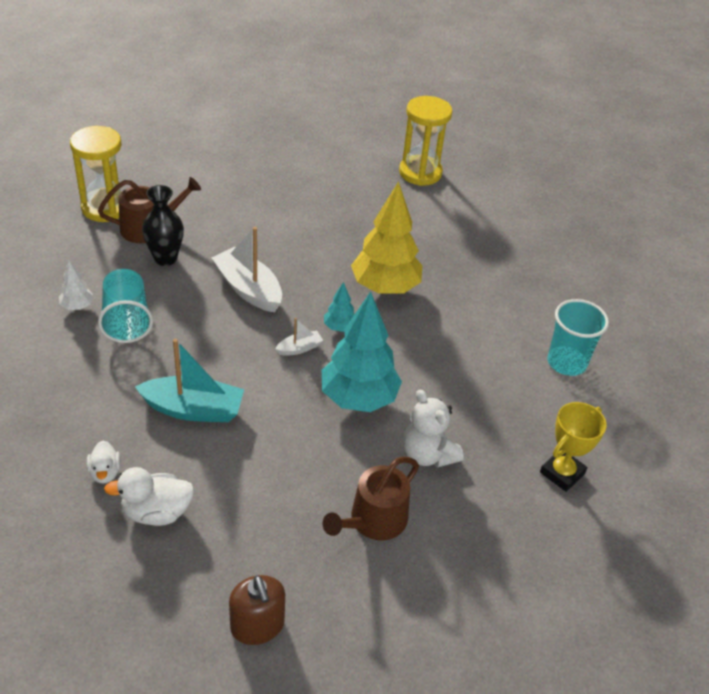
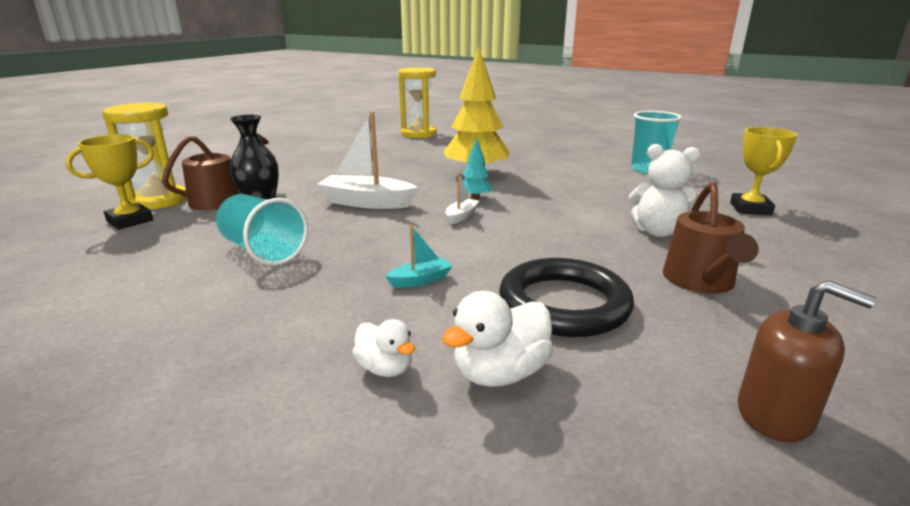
camera: 30 degrees left, 20 degrees down
(71, 231) = (130, 221): none -> yellow trophy
(77, 306) = (189, 260): white tree -> none
(193, 409) = (420, 280): turquoise boat -> turquoise boat, size x0.49
(255, 484) = (564, 304): none -> black ring
(358, 398) = (554, 224): turquoise tree -> none

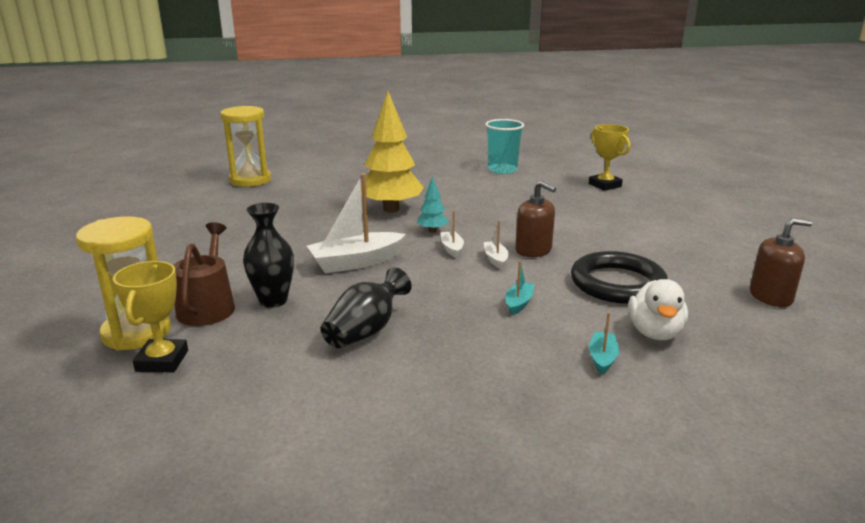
camera: 40 degrees left, 0 degrees up
(263, 251) = (365, 331): turquoise cup -> black vase
(385, 368) = (602, 358): white duck -> turquoise boat
(481, 237) = (495, 259): none -> white boat
(535, 241) = (533, 250): none -> brown soap dispenser
(658, 232) = (586, 218): white teddy bear -> none
(700, 281) = (653, 243): brown watering can -> none

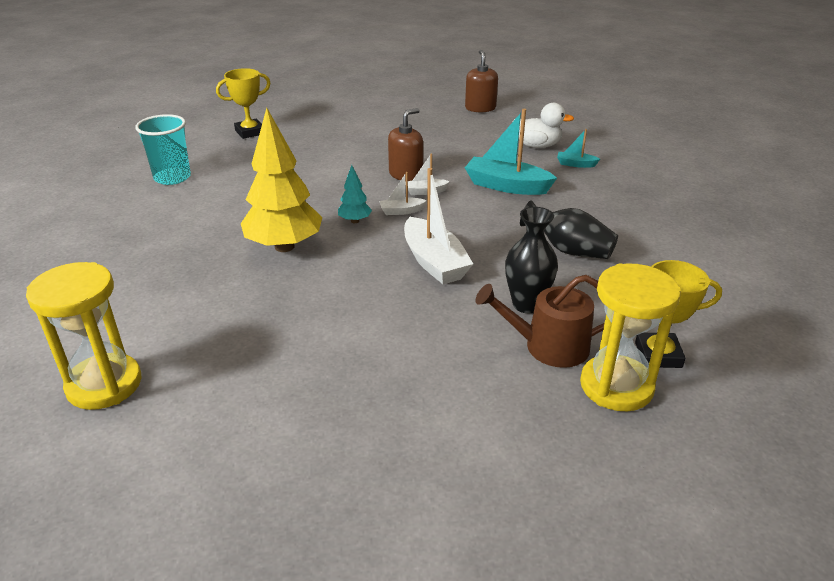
camera: 90 degrees left, 10 degrees up
(519, 303) = (506, 186): turquoise boat -> turquoise boat, size x2.04
(617, 283) = (467, 149): black ring -> none

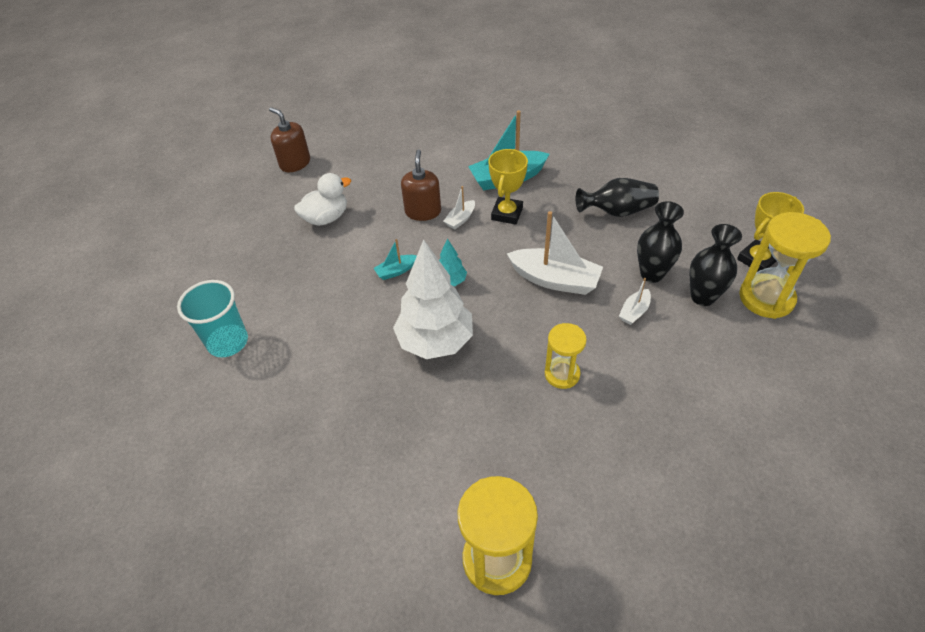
camera: 40 degrees left, 15 degrees up
(250, 132) = (220, 246): yellow trophy -> yellow trophy (507, 214)
(284, 246) = (435, 342): yellow tree -> white tree
(336, 318) = (562, 374): none -> yellow hourglass
(401, 211) = (470, 249): white boat -> white boat (634, 312)
(480, 108) = (383, 108): brown soap dispenser -> brown soap dispenser (295, 163)
(537, 146) = (476, 125): white duck -> white duck (326, 218)
(548, 346) = (702, 297): brown watering can -> black vase
(575, 164) = (524, 129): turquoise boat -> turquoise boat (396, 271)

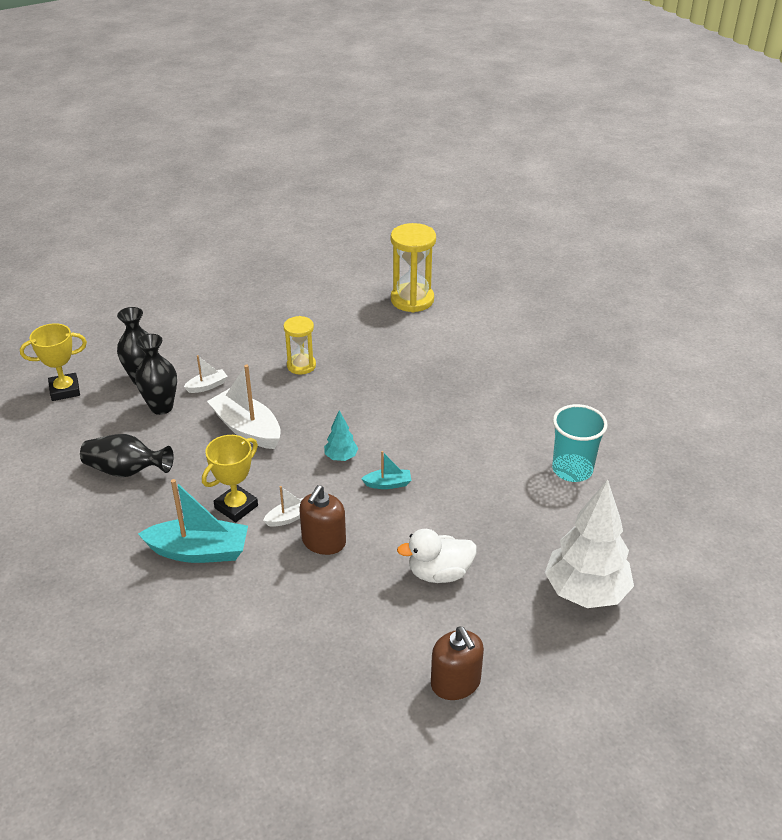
camera: 160 degrees left, 10 degrees down
(435, 342) = (384, 414): white tree -> white tree (586, 592)
(766, 298) = (98, 364): yellow hourglass -> none

